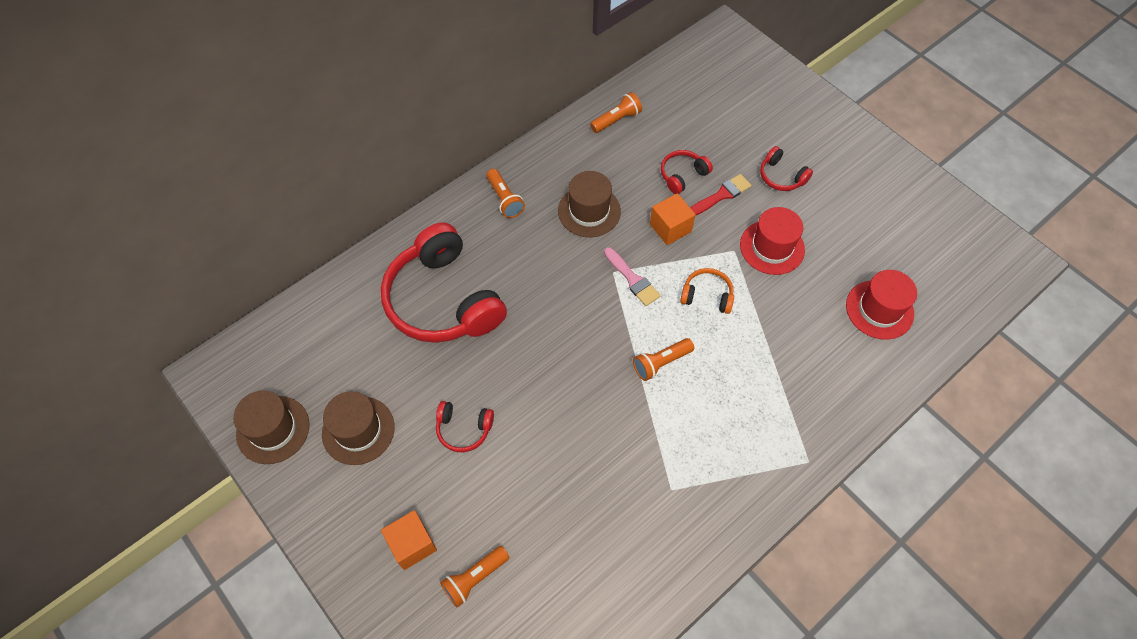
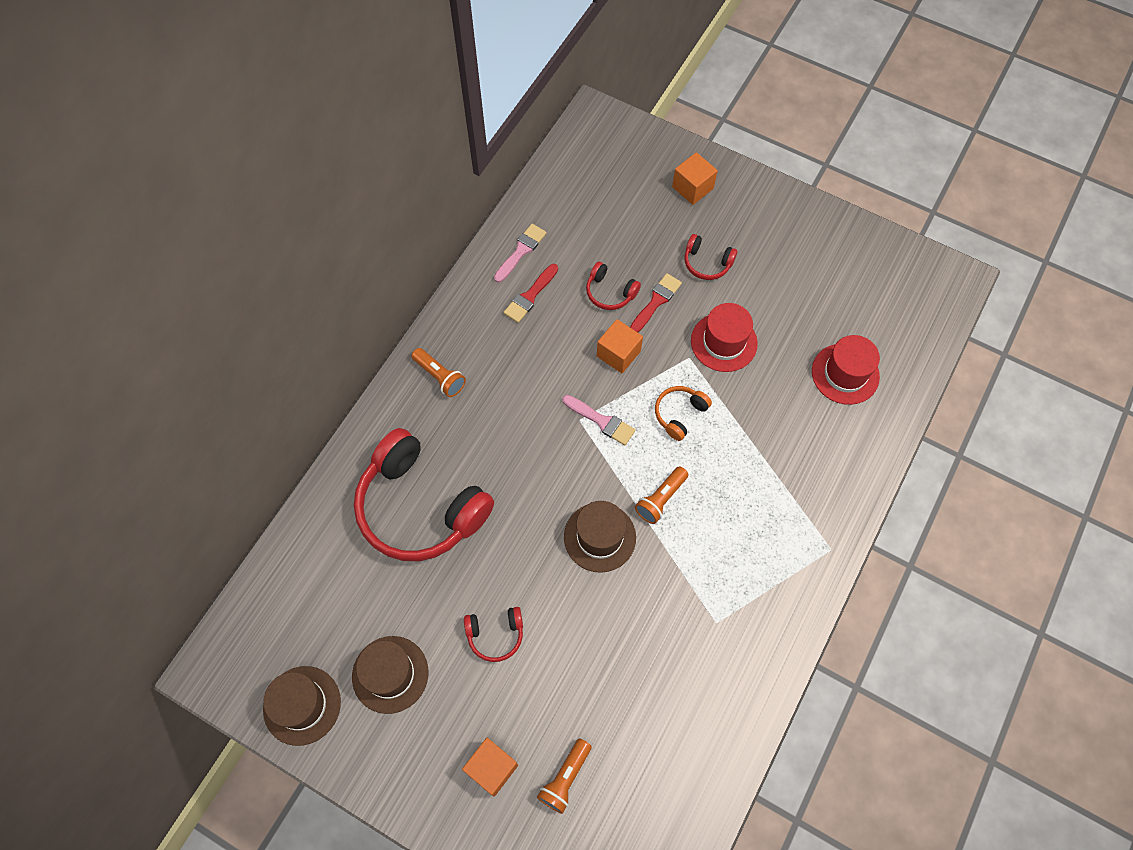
camera: 20 degrees left, 5 degrees up
(589, 211) = (531, 362): brown hat -> brown hat (599, 537)
(610, 158) = (530, 296): none -> red brush
(616, 120) = (521, 251): orange flashlight -> pink brush
(682, 175) = (610, 292): red headphones -> red headphones turned 90 degrees counterclockwise
(707, 296) = (679, 414): orange headphones -> orange headphones turned 45 degrees counterclockwise
(791, 111) = (692, 188): none -> orange cube

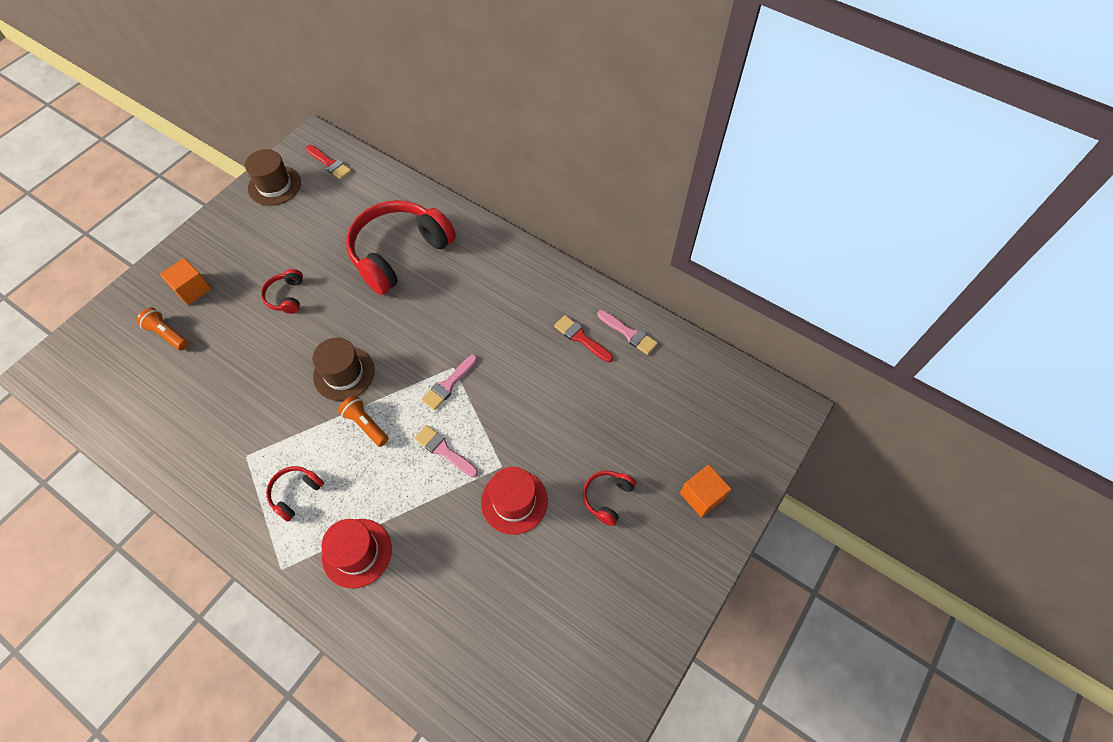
camera: 95 degrees right, 5 degrees down
(390, 674) = (279, 233): brown hat -> none
(440, 377) = (509, 269): orange flashlight -> none
(610, 292) = (579, 404): red headphones -> red headphones (295, 493)
(618, 353) = (513, 404): orange cube -> none
(656, 301) = (566, 443): red brush -> red brush (330, 163)
(679, 414) = (444, 450): orange headphones -> pink brush
(845, 374) = (461, 622): red hat -> red hat (357, 553)

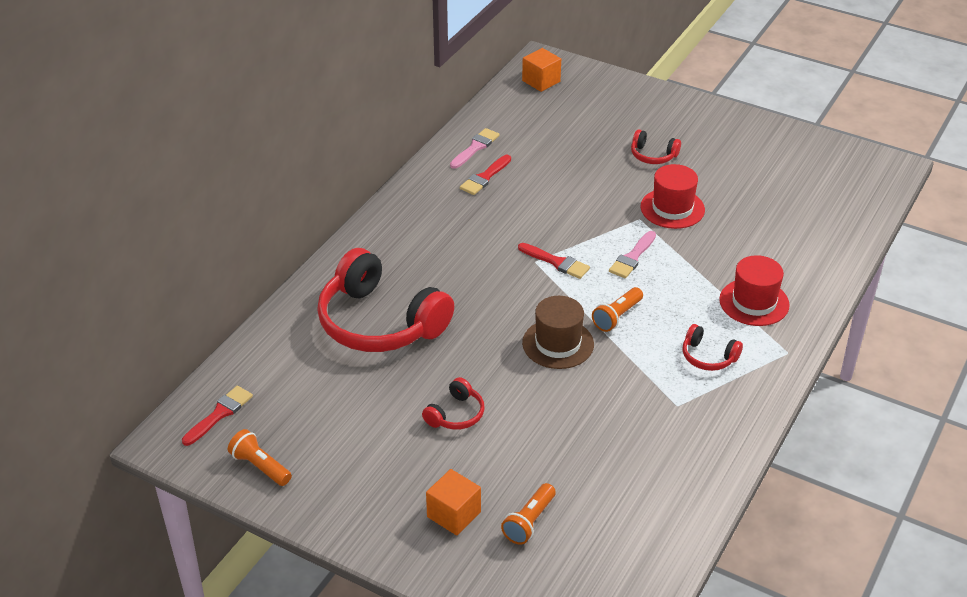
camera: 95 degrees left, 20 degrees down
(274, 185) = (260, 466): brown hat -> orange flashlight
(286, 296) = (456, 414): red headphones -> red headphones turned 45 degrees counterclockwise
(448, 384) = (556, 262): pink brush -> red brush
(702, 496) = (636, 106): orange cube -> orange cube (541, 81)

